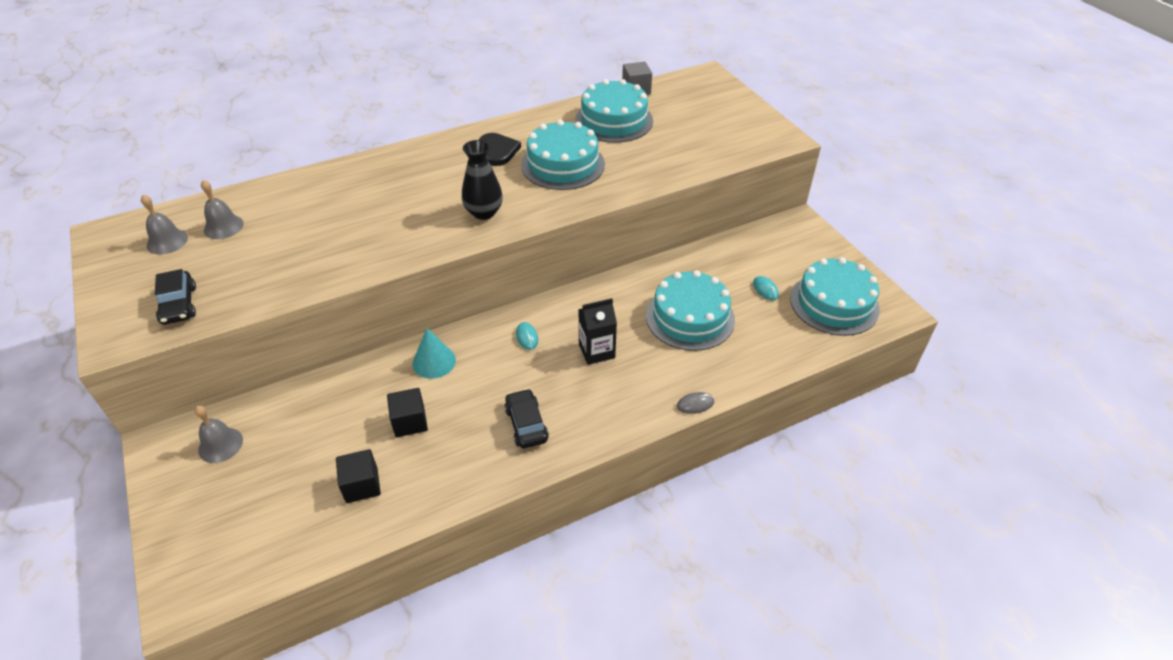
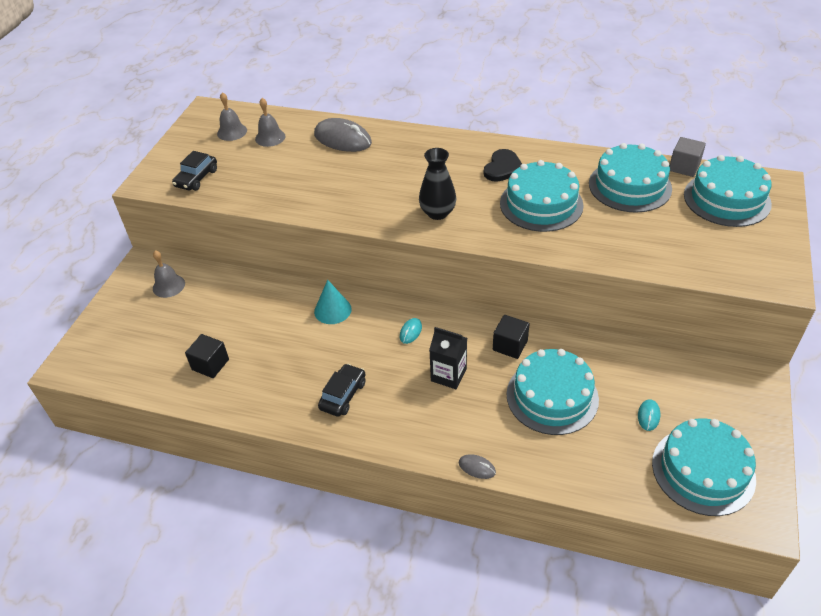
camera: 45 degrees right, 0 degrees up
(311, 193) = (342, 139): none -> grey mouse
(410, 422) = (276, 342): black cube -> black cube (510, 345)
(690, 100) = (727, 199): none -> turquoise cake

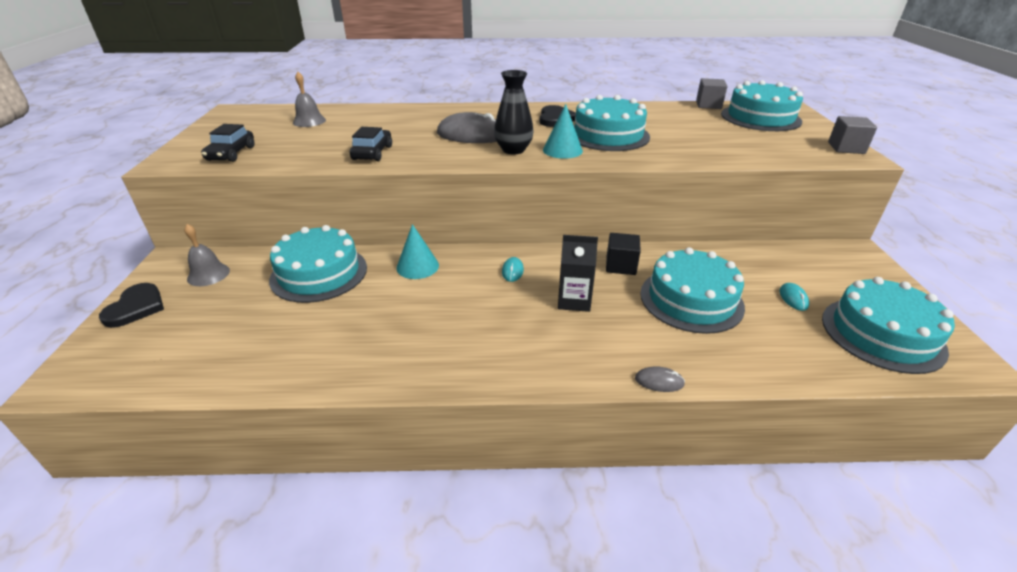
camera: 20 degrees left, 10 degrees down
(115, 309) = (136, 307): none -> black heart
(210, 364) = (281, 341): black cube -> none
(232, 132) = (265, 121): grey bell -> none
(342, 139) = (387, 116): grey mouse -> grey mouse (471, 135)
(343, 395) = (464, 341): black car -> black car (372, 153)
(483, 221) = (562, 150): none -> turquoise cone
(630, 186) = (675, 118): turquoise cake -> turquoise cake (319, 273)
(780, 266) = (846, 148): none -> grey cube

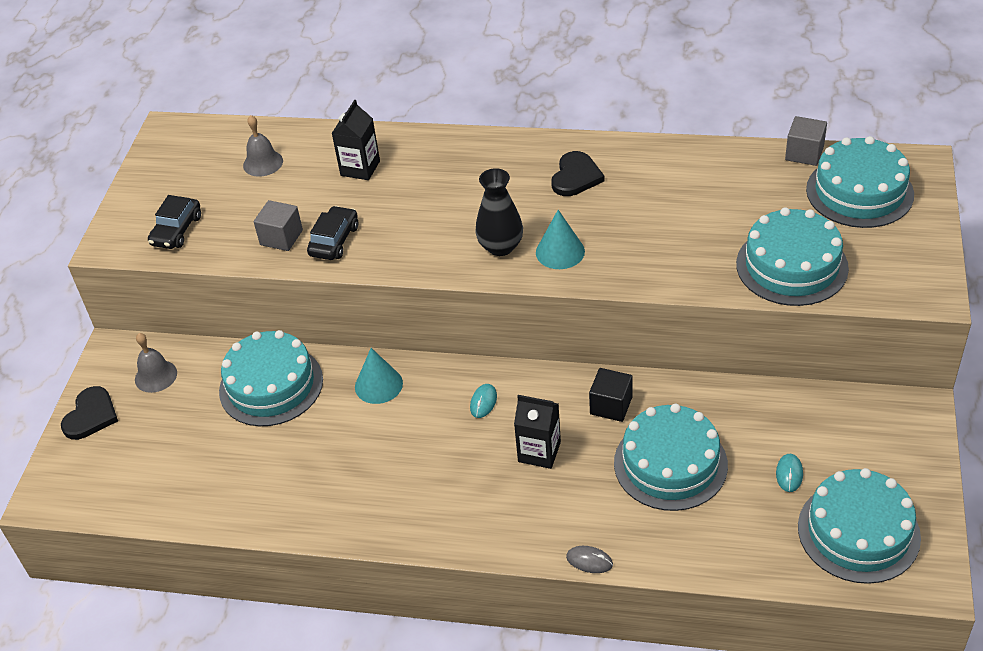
camera: 15 degrees right, 10 degrees up
(388, 121) = (360, 168): none -> black carton
(471, 135) = (457, 210): grey mouse -> none
(608, 135) = (630, 221): turquoise cake -> turquoise cake (792, 266)
(846, 148) = (927, 274): grey cube -> grey cube (281, 237)

